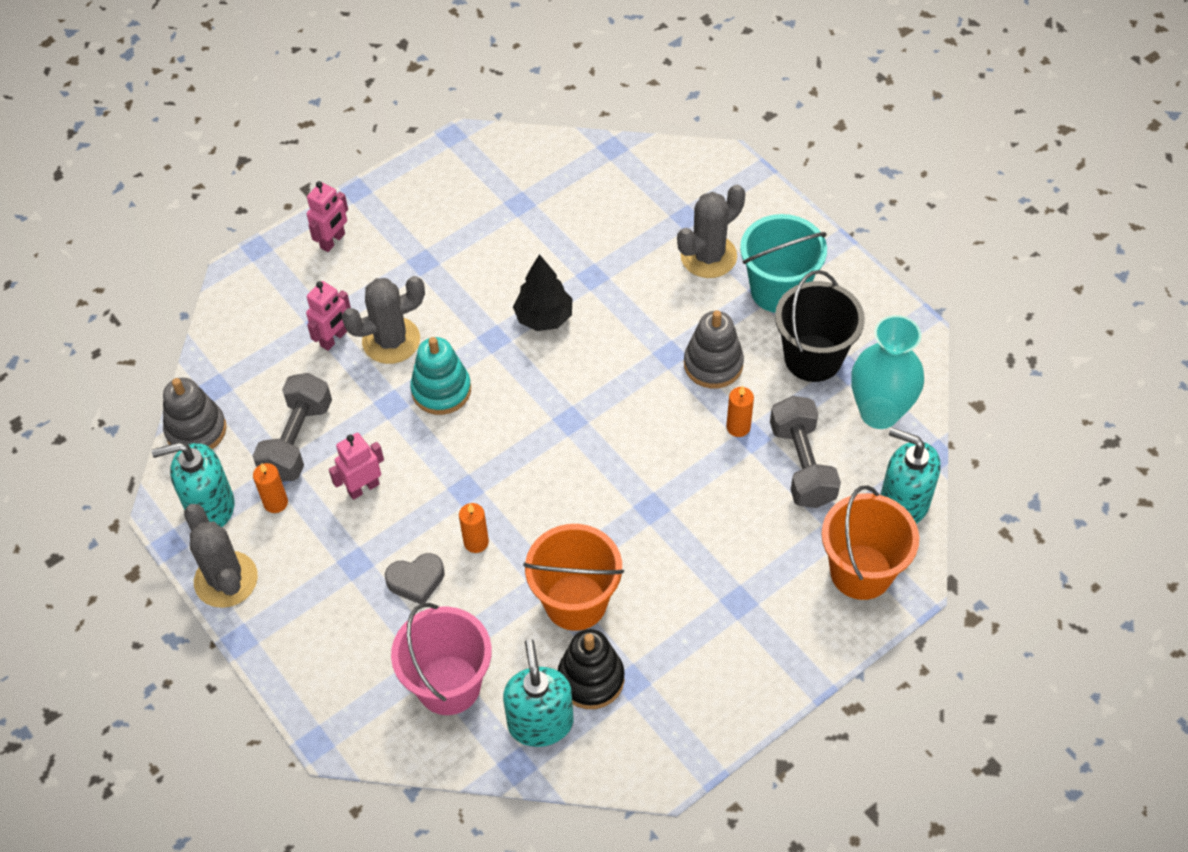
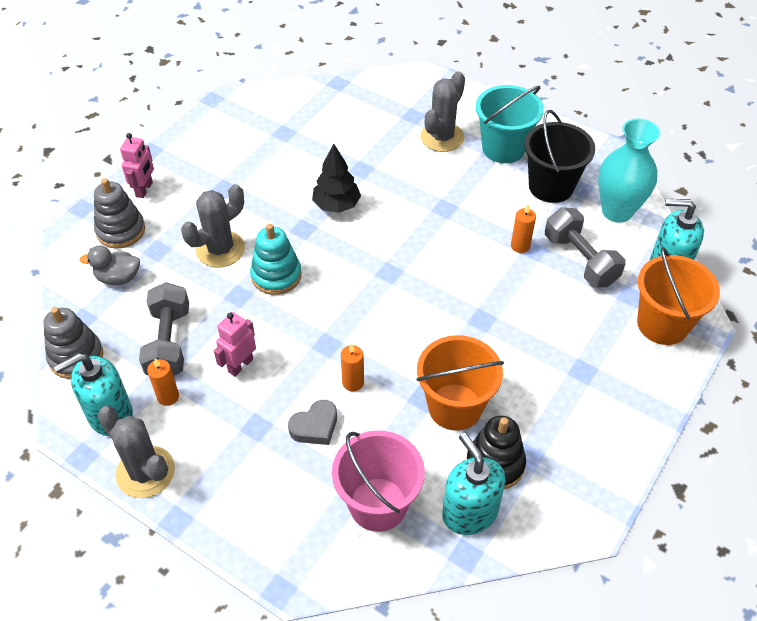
camera: 20 degrees left, 5 degrees down
(269, 347) = (118, 278): none -> grey duck
(334, 339) = (172, 259): pink robot -> none
(713, 364) = (480, 207): grey stacking toy -> grey stacking toy (121, 231)

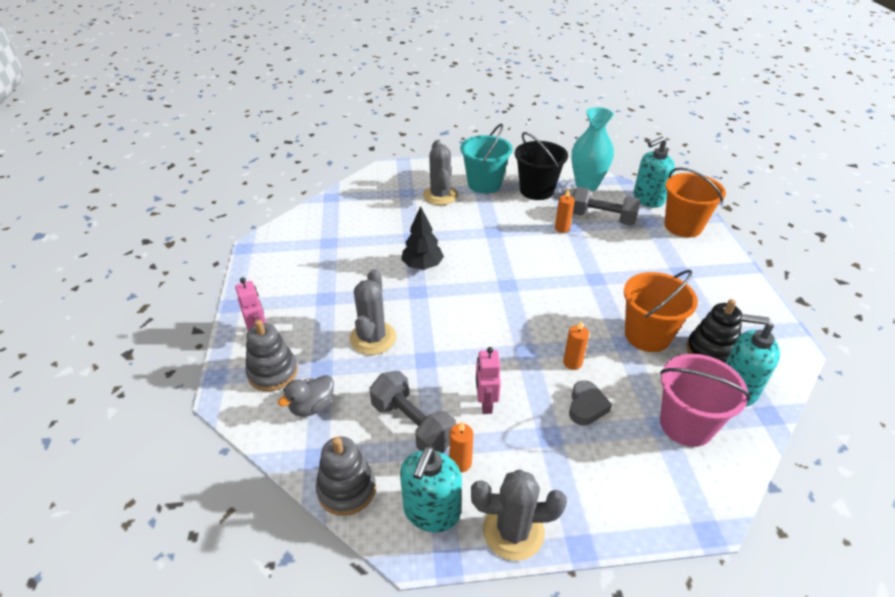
camera: 40 degrees left, 10 degrees down
(276, 275) = (436, 330): turquoise stacking toy -> none

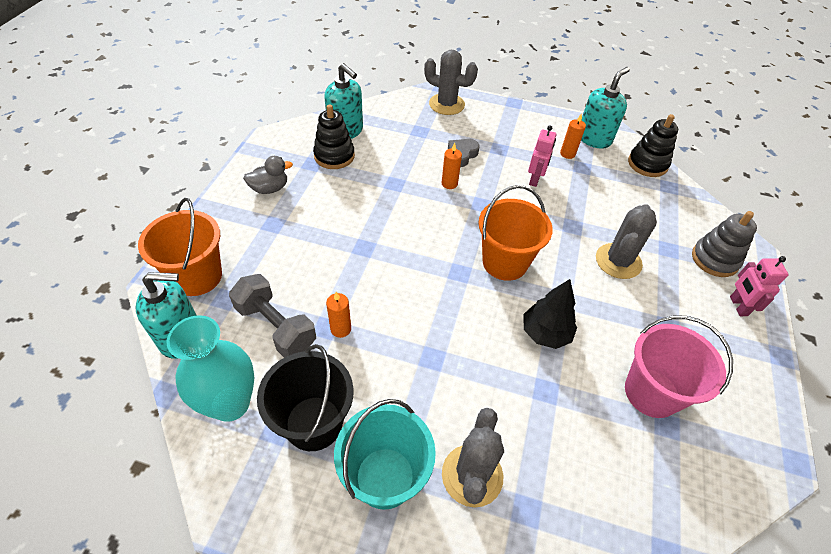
camera: 160 degrees left, 10 degrees up
(312, 406) = (675, 220): grey duck -> grey duck (270, 188)
(346, 489) = (647, 164): grey stacking toy -> black stacking toy
(412, 425) = (595, 184): grey dumbbell -> none
(513, 531) = (548, 118): grey cactus -> grey cactus (446, 104)
(647, 335) = (370, 182): orange bucket -> orange bucket (505, 262)
(686, 425) = (403, 126): pink bucket -> pink bucket (651, 392)

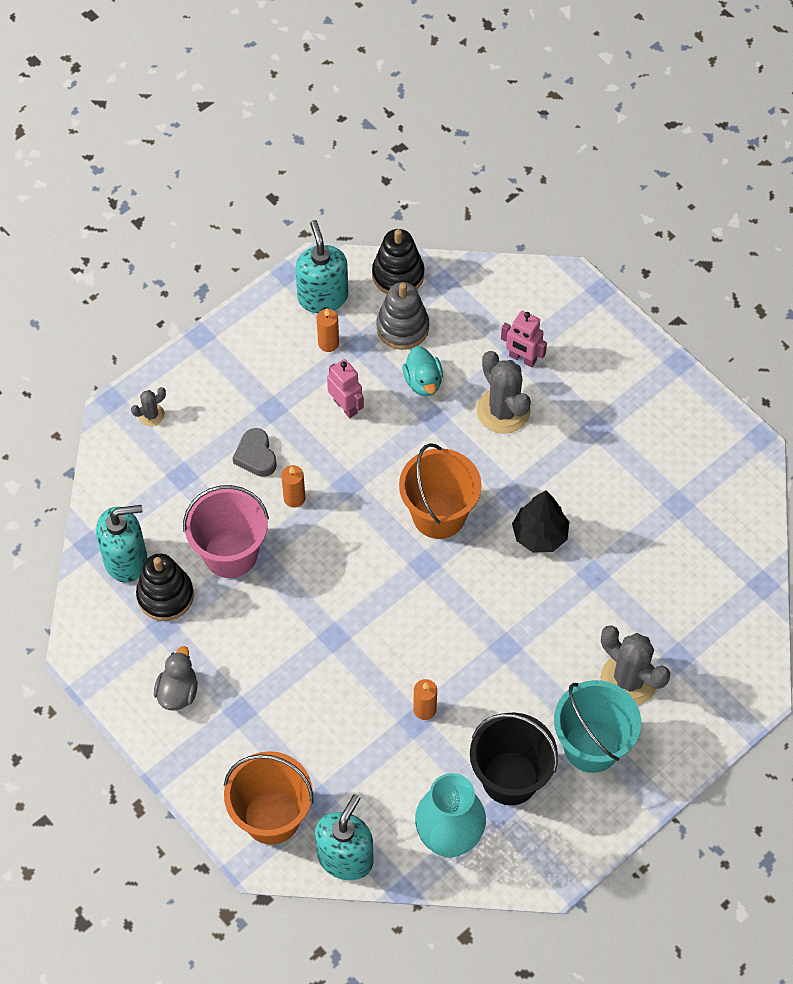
camera: 55 degrees left, 10 degrees up
(276, 327) = (385, 766): grey dumbbell -> none
(446, 104) = (151, 415): grey cactus -> grey cactus, size x0.50
(591, 208) = (423, 382): none -> turquoise duck
(651, 392) = (646, 493): pink bucket -> pink bucket (230, 553)
(714, 259) = (556, 323): grey stacking toy -> grey stacking toy (402, 327)
(738, 306) = (614, 350): pink robot -> pink robot (522, 358)

